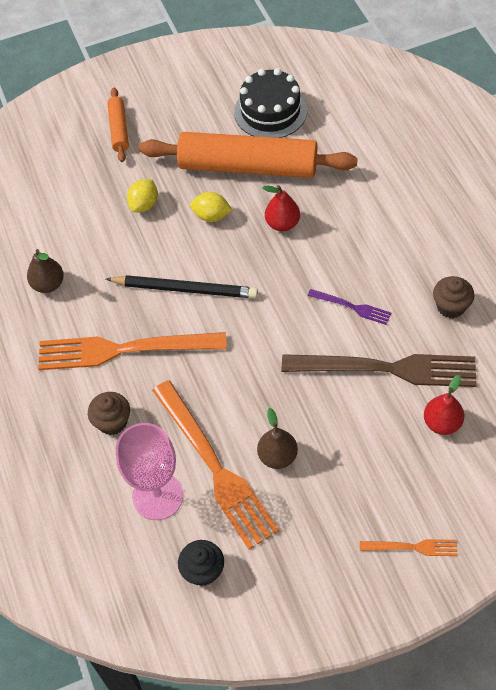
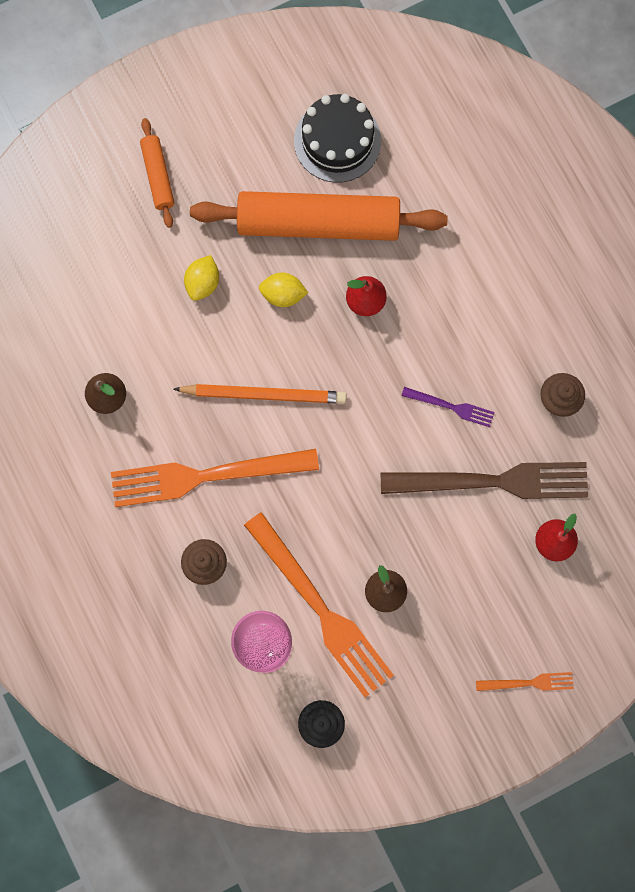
camera: 10 degrees left, 20 degrees up
(185, 289) = (263, 394): black pencil -> orange pencil

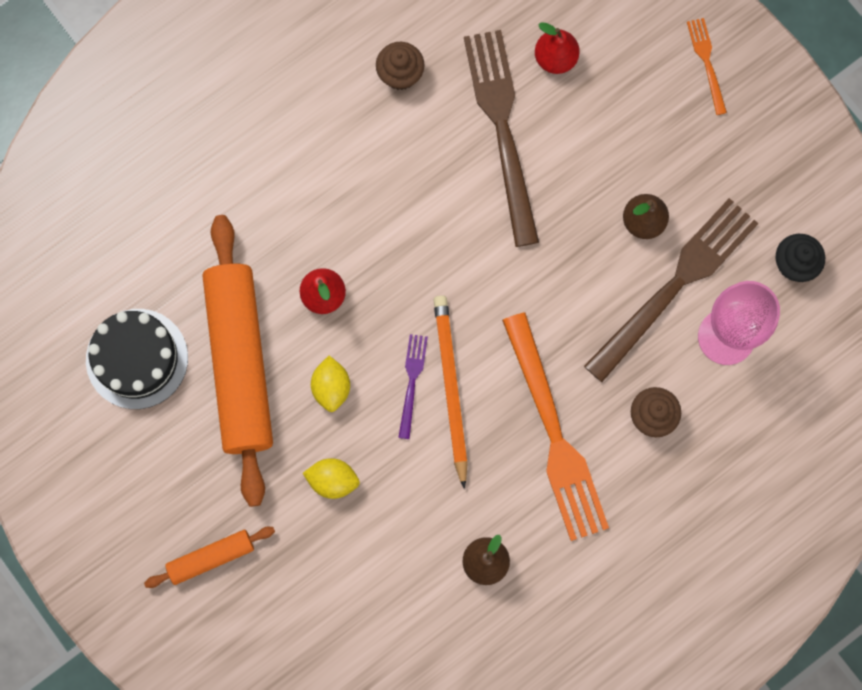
camera: 100 degrees left, 0 degrees up
(321, 610) = (675, 284): orange fork -> brown fork
(451, 407) = (428, 184): purple fork -> purple fork (412, 382)

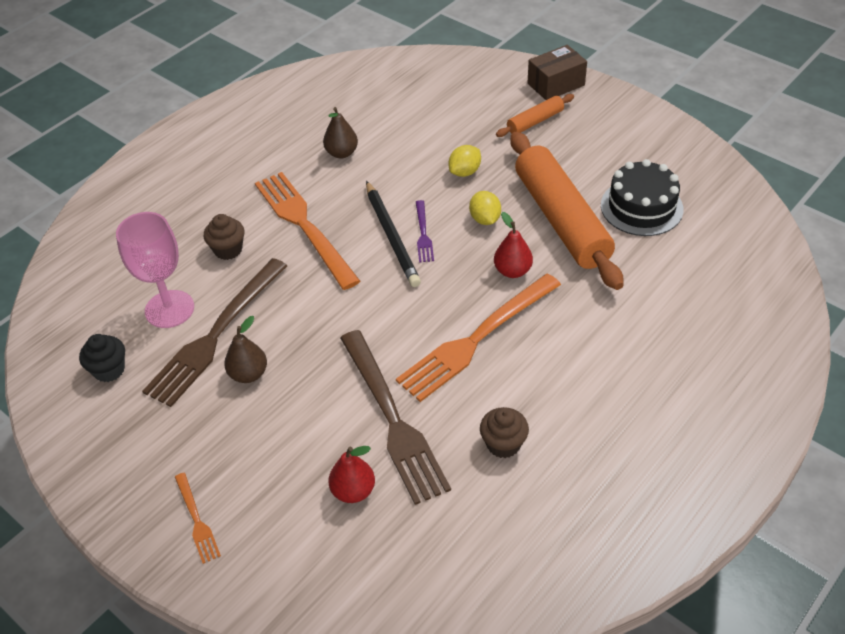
camera: 170 degrees right, 30 degrees down
(155, 633) = (556, 84): none -> brown box
(333, 480) = (465, 172): yellow lemon -> yellow lemon turned 45 degrees counterclockwise
(391, 208) = (476, 339): none -> orange fork
(450, 388) = (392, 236): orange pencil -> black pencil

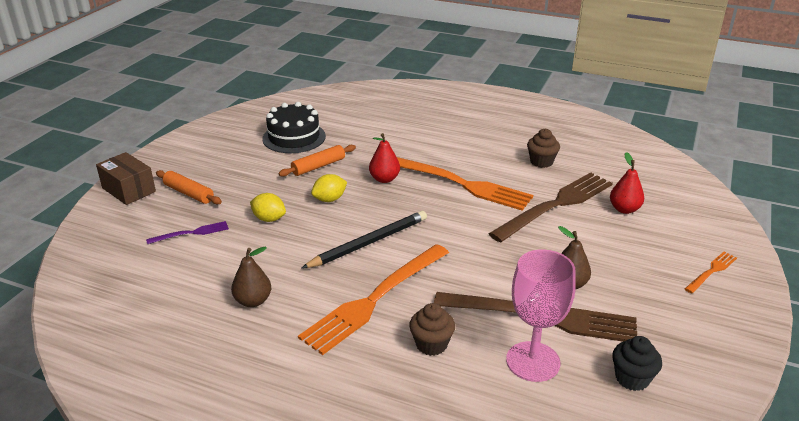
camera: 110 degrees left, 15 degrees down
(423, 234) = (359, 226): purple fork -> purple fork (191, 233)
(561, 219) = (318, 166): orange rolling pin -> orange rolling pin, size x0.46

